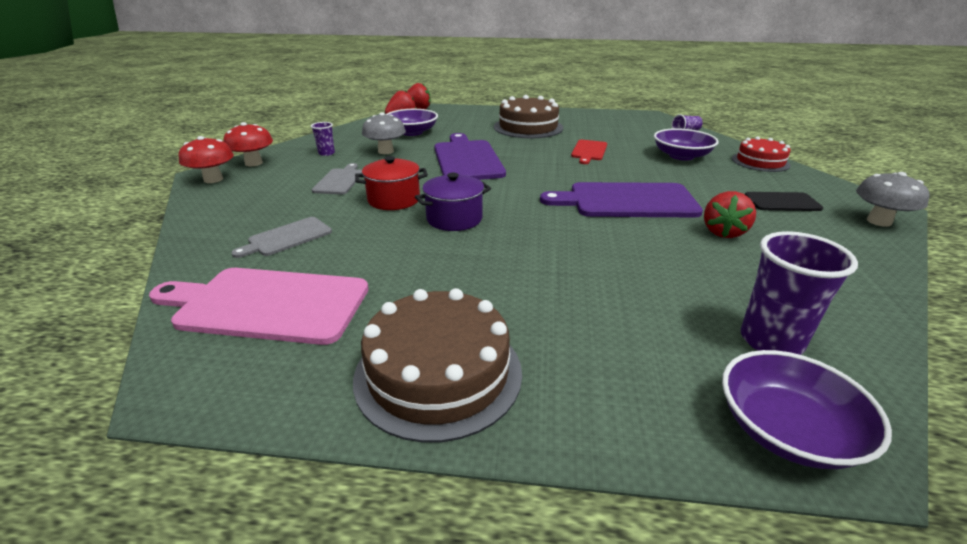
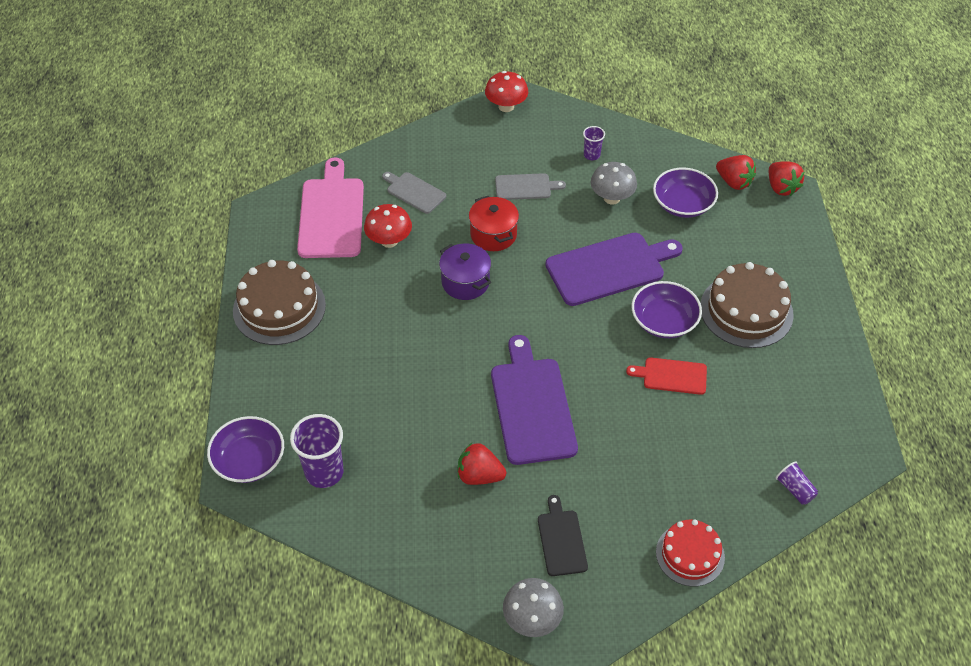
camera: 80 degrees right, 20 degrees up
(253, 163) = (550, 115): red mushroom -> red mushroom (389, 241)
(681, 156) = (685, 470): purple bowl -> purple bowl (664, 321)

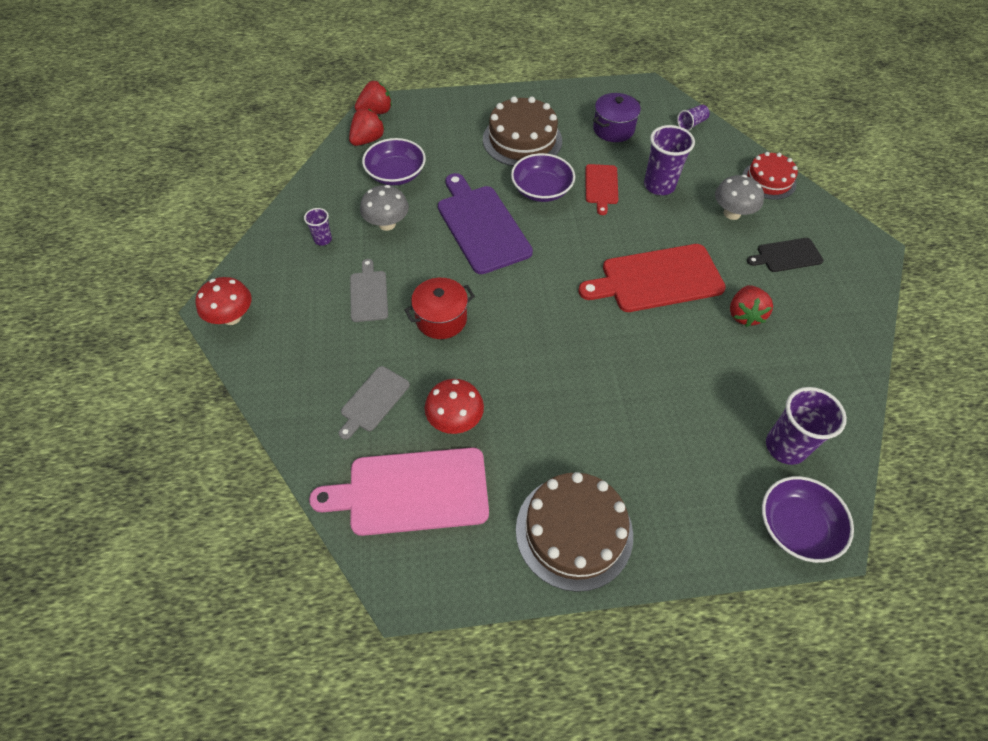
camera: 95 degrees left, 5 degrees up
(465, 282) = (511, 340): purple pot -> purple pot (613, 129)
(532, 406) = (657, 279): purple cutting board -> red cutting board
(532, 619) = (866, 272): grey mushroom -> grey mushroom (732, 213)
(675, 432) = (659, 186): none -> purple cup

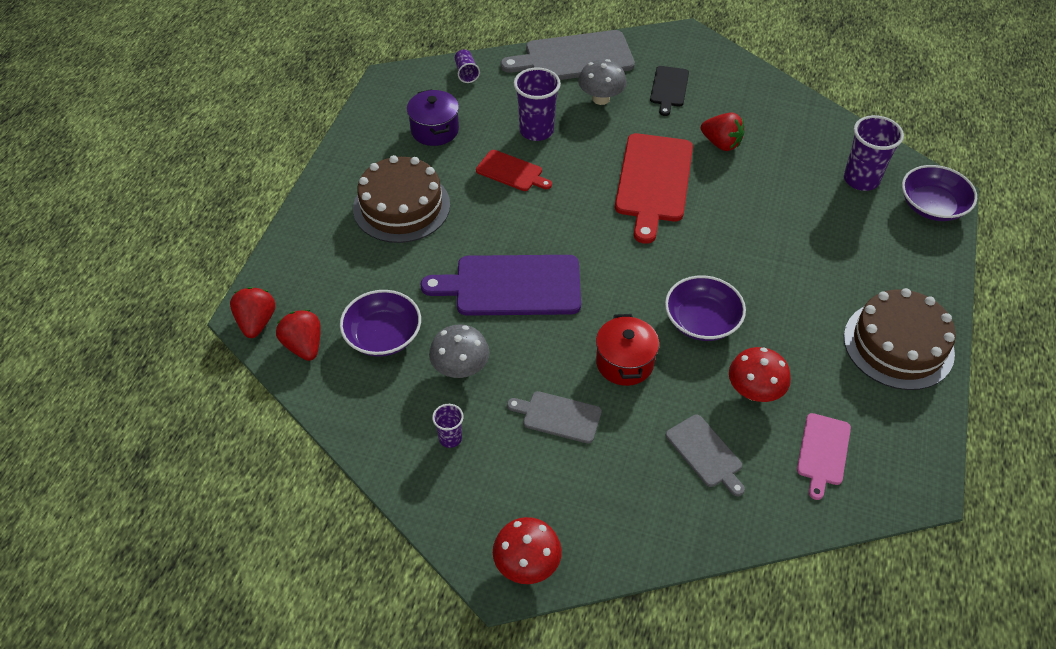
camera: 65 degrees left, 5 degrees down
(411, 492) = (823, 452): pink cutting board -> pink cutting board, size x0.54
(541, 190) = (488, 219): purple bowl -> purple bowl (702, 321)
(768, 180) = (574, 58): red cake -> grey cutting board

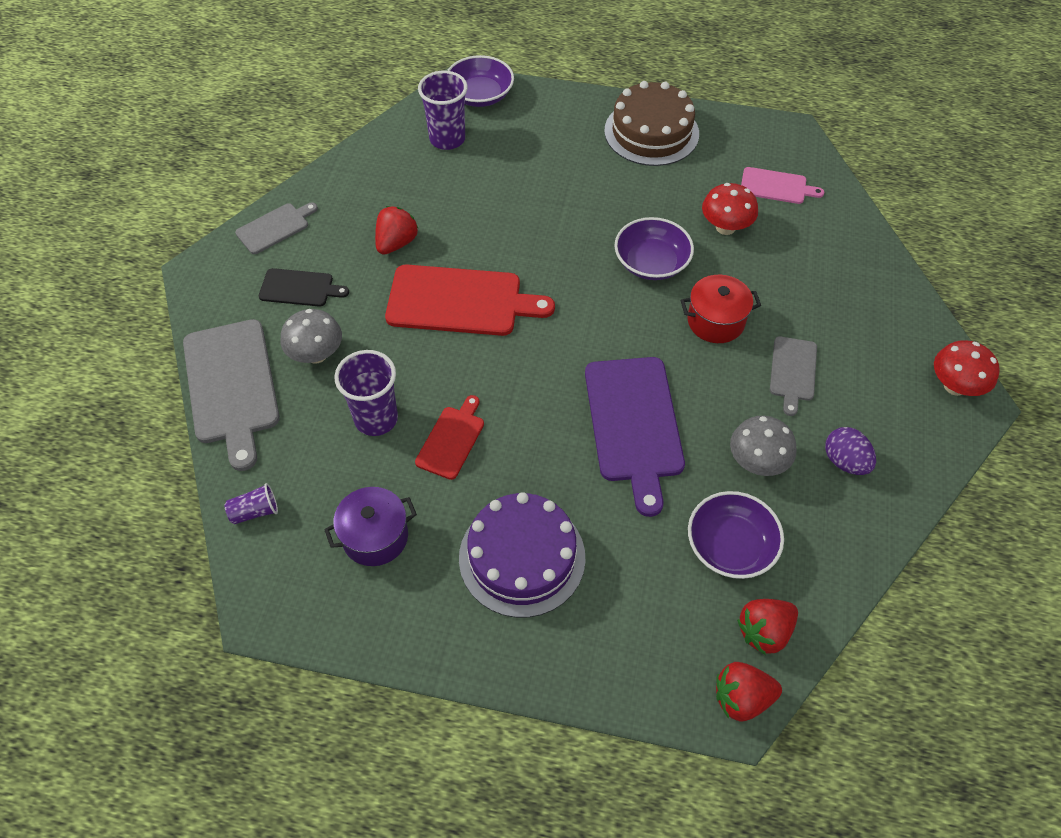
camera: 95 degrees left, 5 degrees up
(401, 206) = (522, 557): brown cake -> purple cake
(450, 438) = (845, 461): purple cup -> purple egg
(705, 453) = (801, 262): grey cutting board -> grey cutting board (275, 227)

